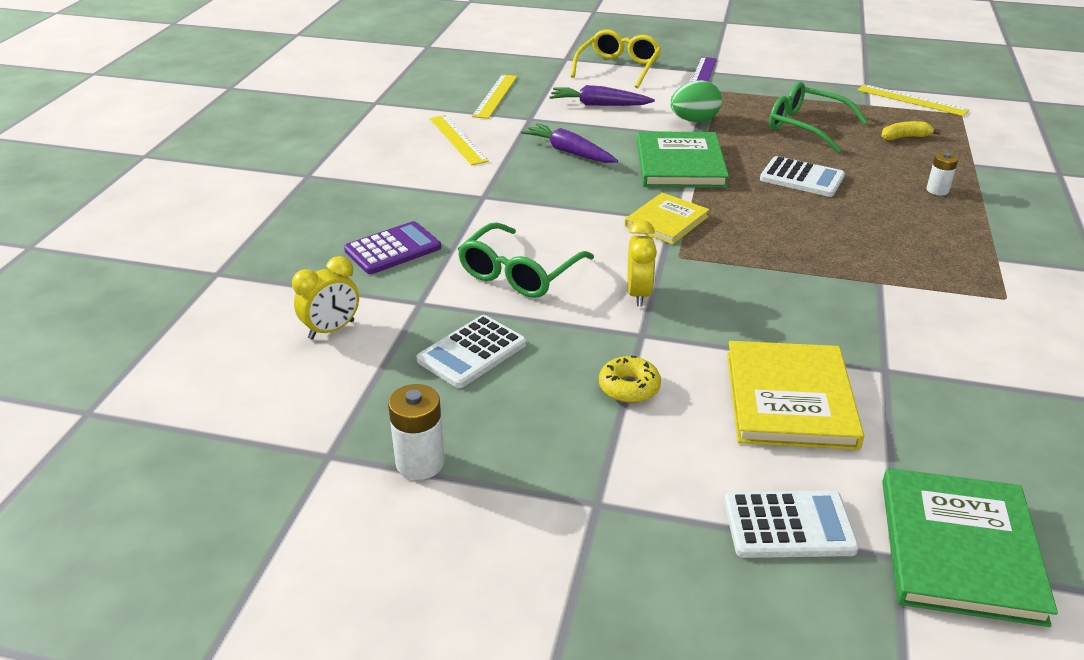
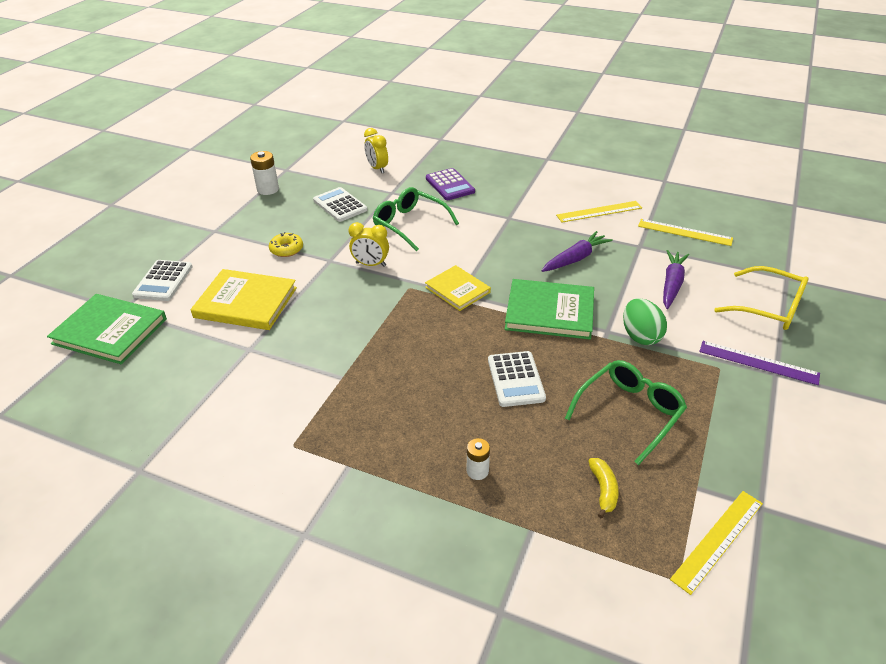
camera: 100 degrees right, 5 degrees up
(802, 178) = (516, 379): white calculator -> white calculator turned 45 degrees counterclockwise

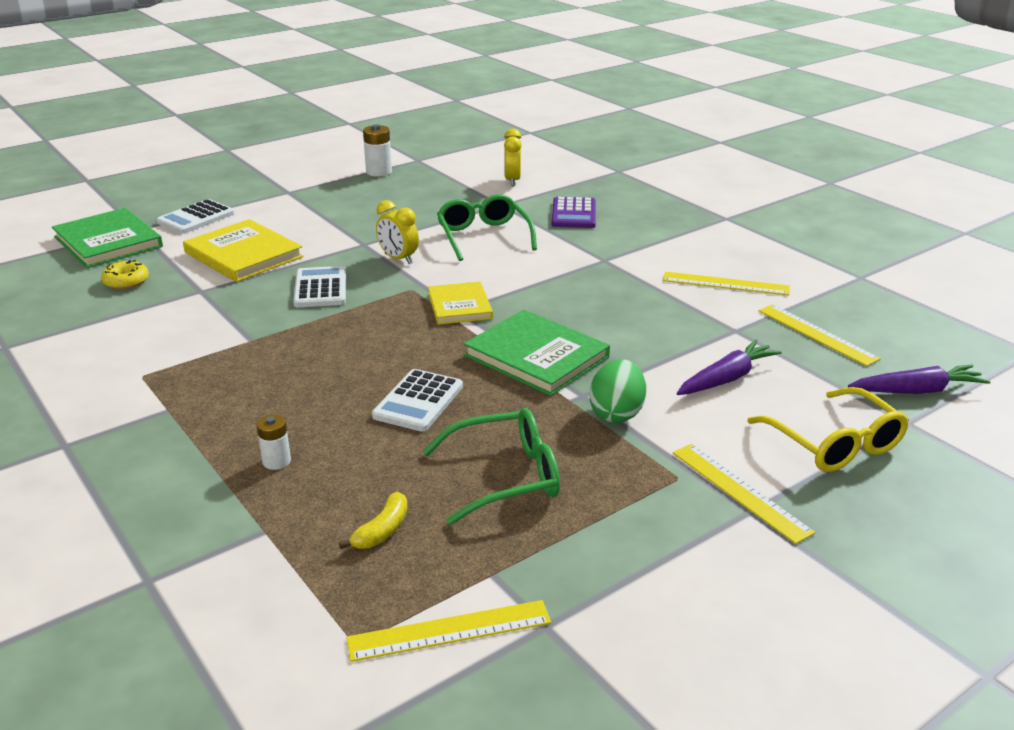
camera: 30 degrees right, 10 degrees down
(286, 249) = (334, 224): yellow donut -> yellow donut (126, 281)
(340, 205) = (432, 202): white calculator -> white calculator (320, 288)
(575, 258) = (634, 318): purple carrot -> purple carrot (917, 391)
(758, 362) = (740, 491): purple ruler -> yellow ruler

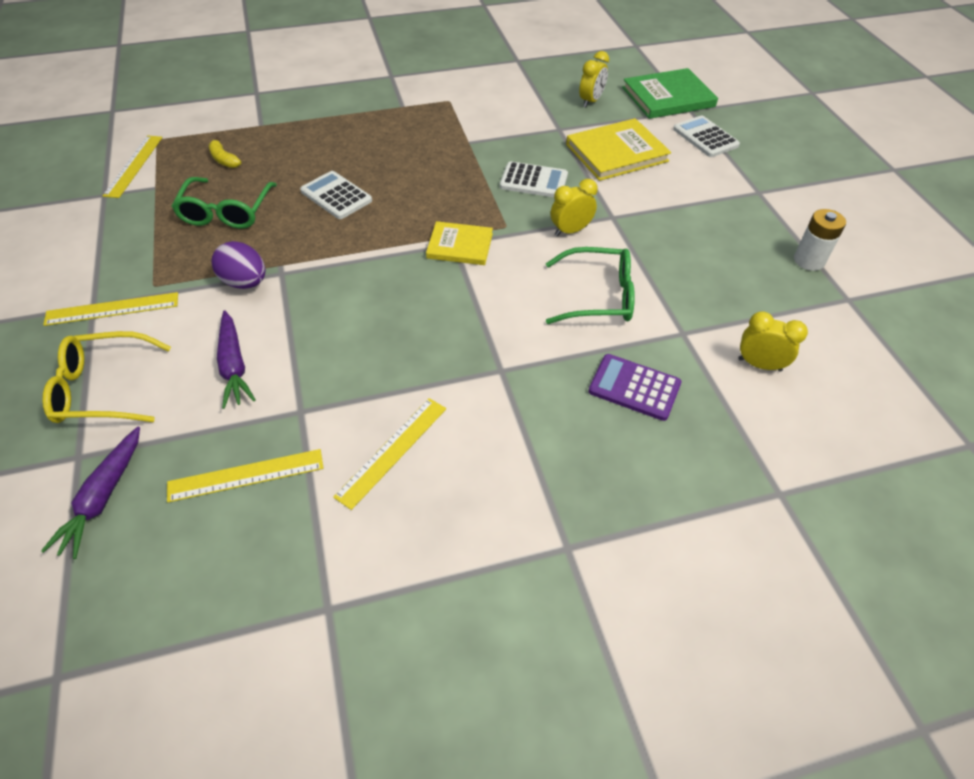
camera: 110 degrees right, 20 degrees up
(126, 281) = (591, 101): yellow donut -> yellow clock
(276, 461) = (317, 135): white battery -> none
(536, 356) = (351, 265): green book -> none
(616, 413) = (245, 282): green egg -> purple egg

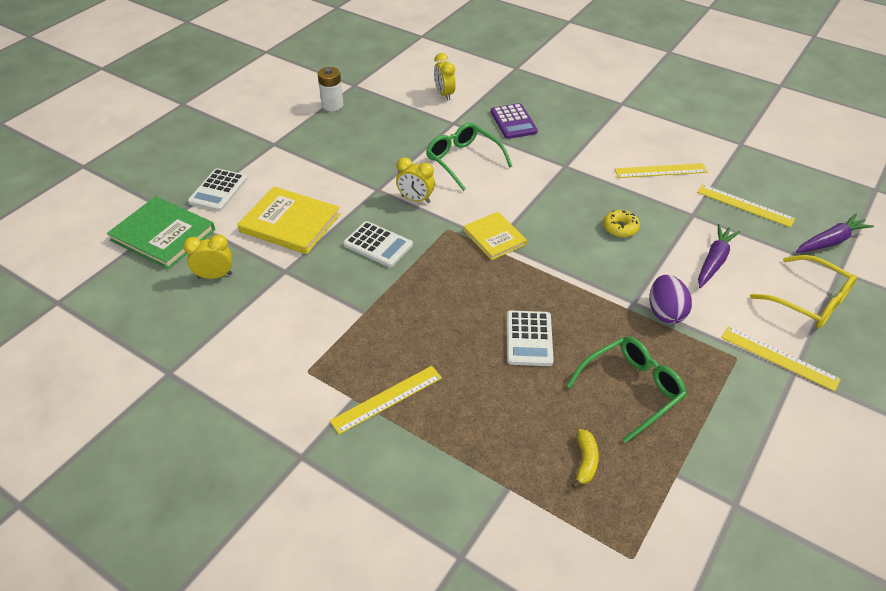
camera: 130 degrees left, 5 degrees down
(134, 166) = (682, 528): yellow ruler -> yellow ruler (387, 399)
(362, 335) = (620, 228): none -> yellow donut
(533, 181) = (378, 245): white calculator -> white calculator turned 150 degrees clockwise

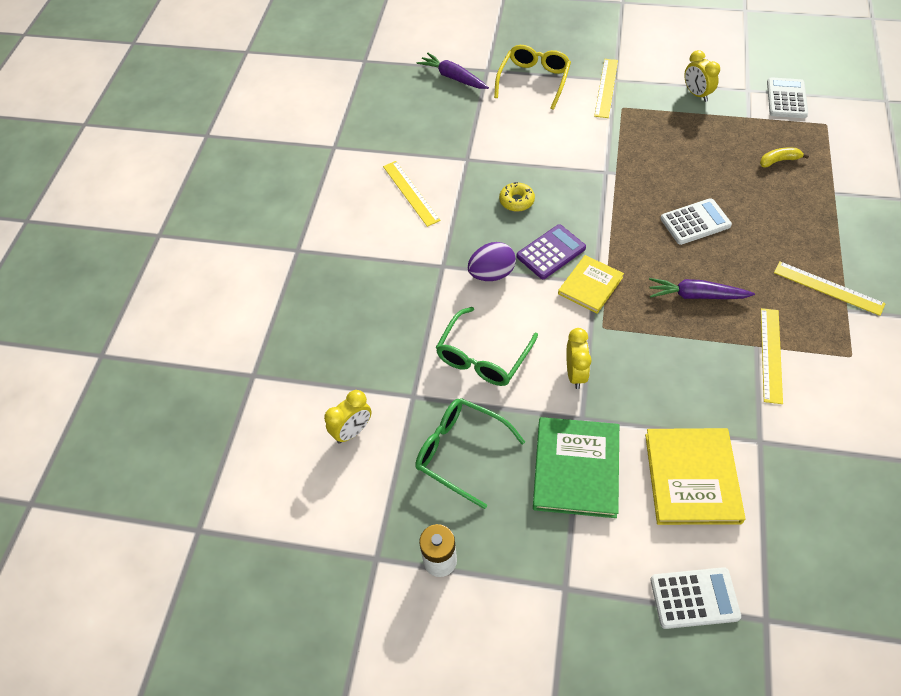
camera: 110 degrees left, 10 degrees up
(163, 235) = (807, 610): green book -> green book (576, 468)
(215, 276) = (817, 505): yellow clock -> yellow clock (696, 94)
(378, 245) = (666, 376): white calculator -> white calculator (786, 99)
(513, 122) = (381, 336): purple calculator -> purple calculator (551, 252)
(632, 389) = (697, 152): green glasses -> green glasses (460, 452)
(665, 312) = (604, 151): purple egg -> purple egg (491, 274)
(714, 261) = (522, 136): purple carrot -> purple carrot (696, 295)
(745, 205) = (433, 130): yellow ruler -> yellow ruler (771, 354)

